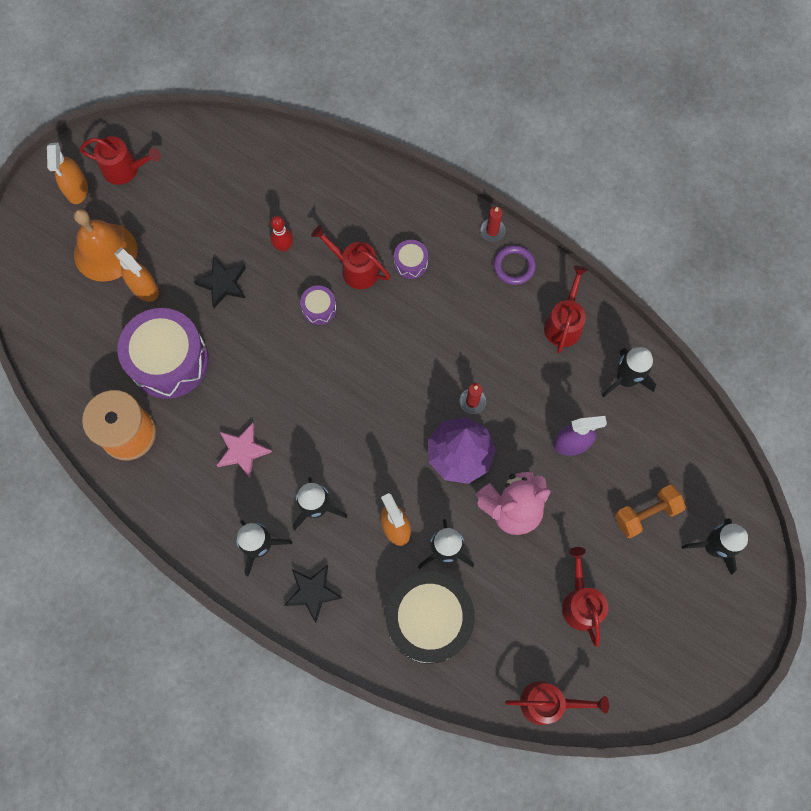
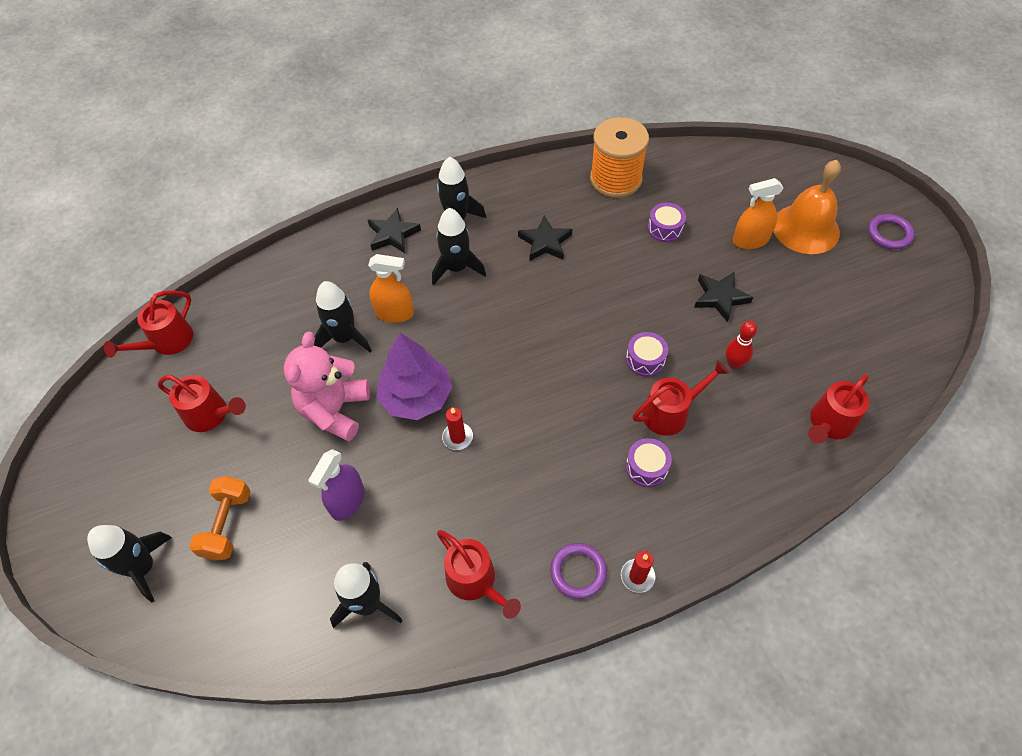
camera: 125 degrees right, 15 degrees down
(77, 189) = (889, 234): orange spray bottle -> purple ring
(125, 169) = (896, 277): red watering can -> red watering can (829, 424)
(169, 361) = (665, 229): purple drum -> purple drum, size x0.44
(243, 451) = (545, 242): pink star -> black star
(429, 619) = (304, 297): black drum -> none

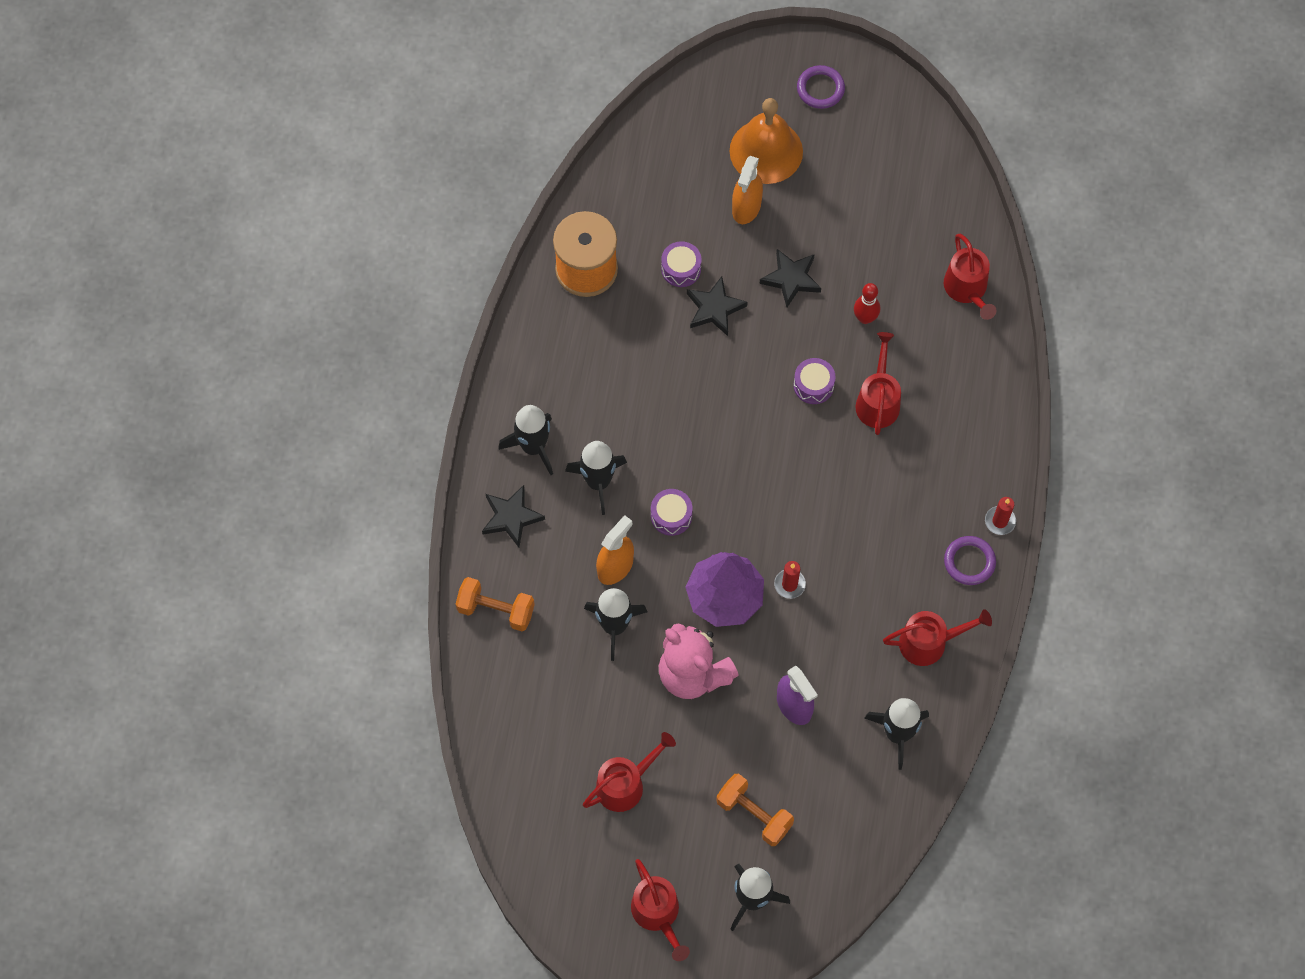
camera: 60 degrees left, 10 degrees up
(167, 342) = (507, 792): red watering can -> red watering can (658, 914)
(314, 262) = (496, 610): none -> orange dumbbell
(545, 242) = (622, 384): black star -> black star (714, 308)
(646, 467) = (915, 453): purple drum -> purple drum (671, 516)

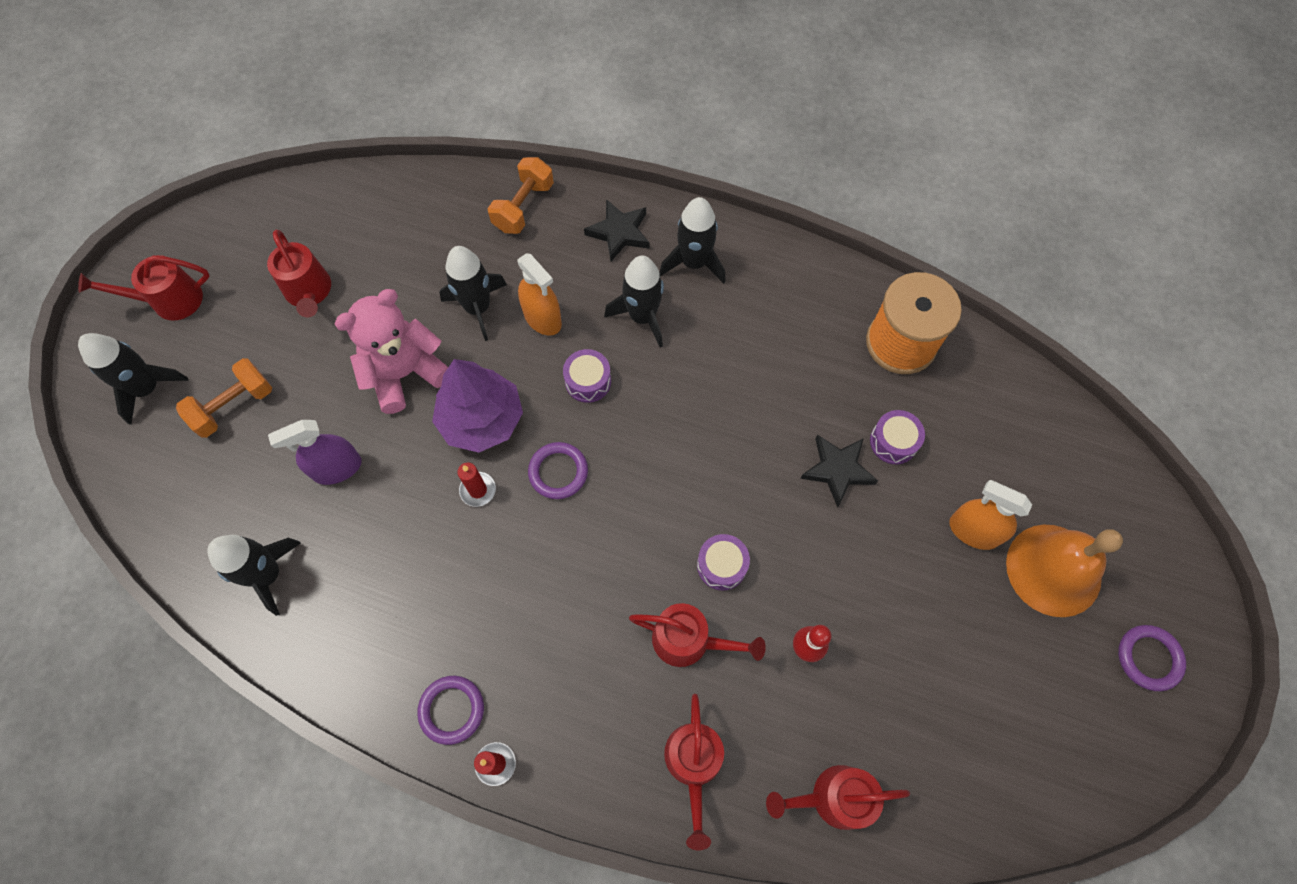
camera: 100 degrees right, 0 degrees up
(760, 523) = (558, 472): none -> purple ring
(791, 279) = (869, 566): black star -> none
(929, 642) = (364, 636): red watering can -> red watering can (694, 764)

